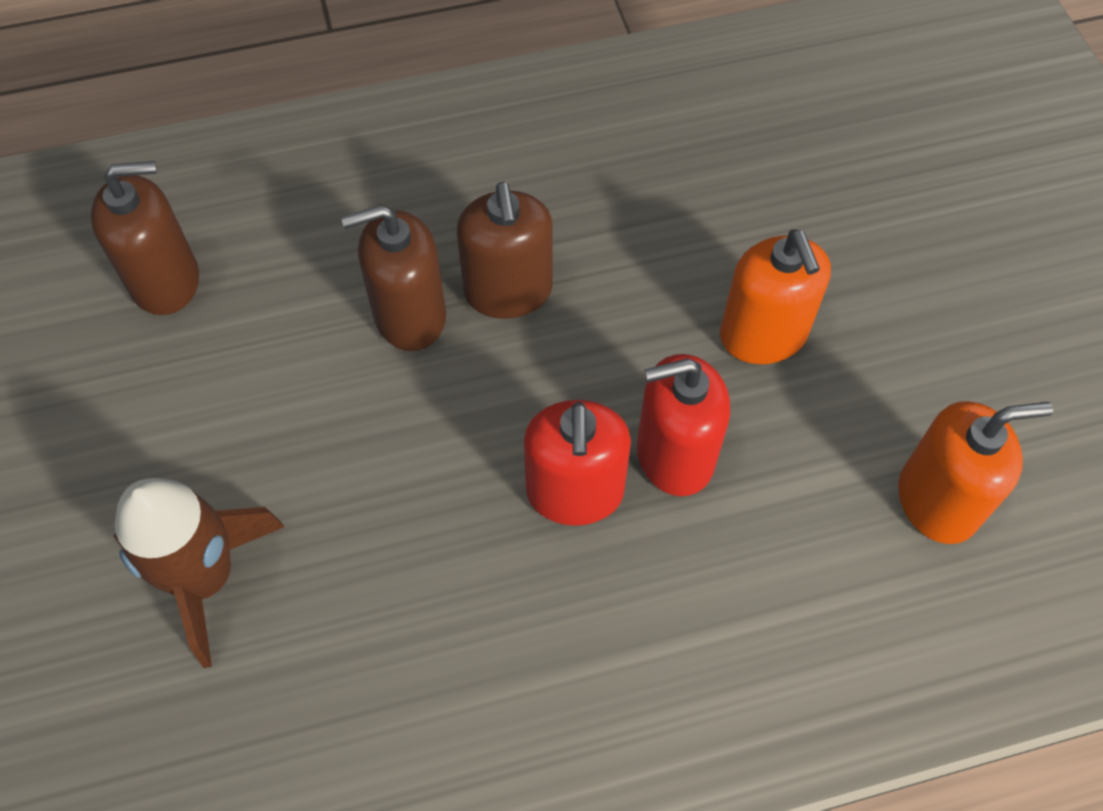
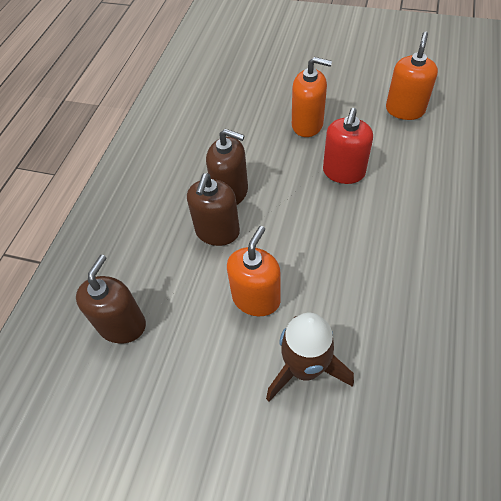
camera: 55 degrees left, 5 degrees down
(303, 442) = (256, 298): none -> orange soap dispenser
(575, 492) = (341, 209): red soap dispenser -> none

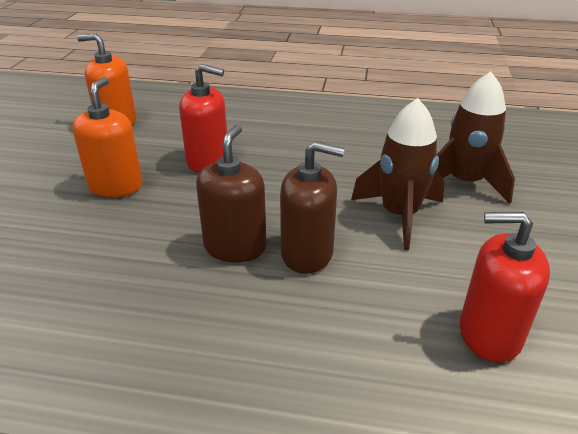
camera: 100 degrees left, 20 degrees down
(122, 325) = (489, 334): brown soap dispenser -> red soap dispenser
(256, 298) = (399, 215): orange soap dispenser -> brown rocket

